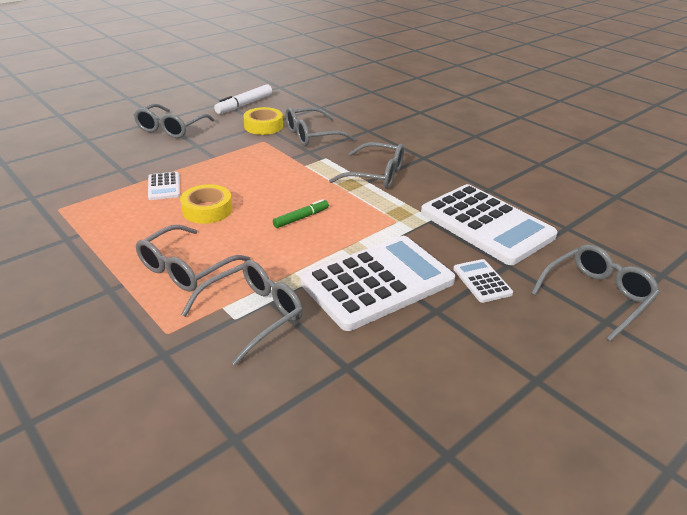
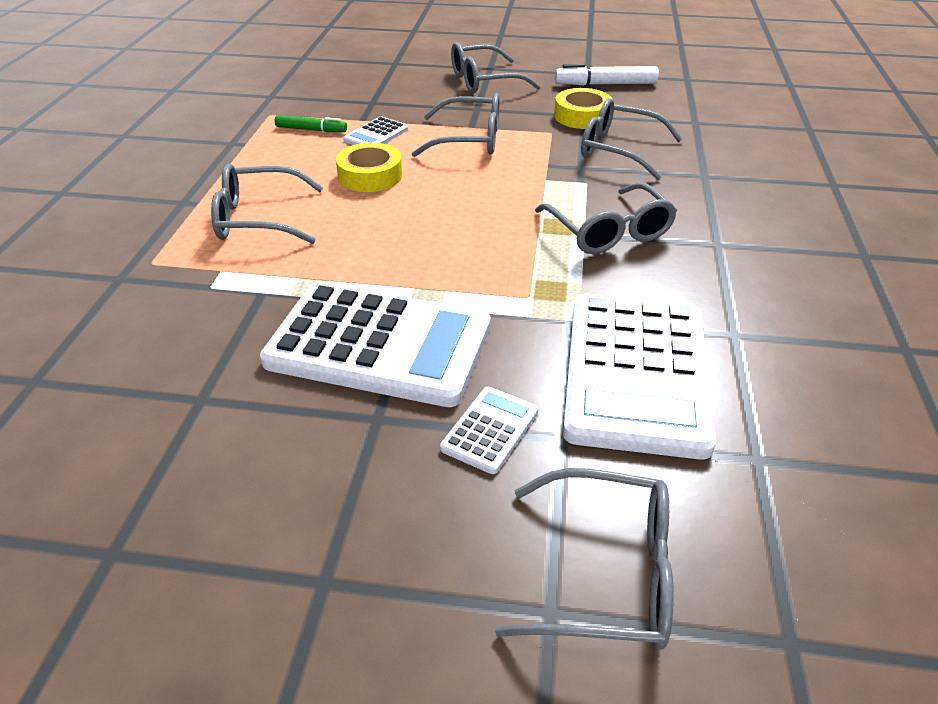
camera: 50 degrees right, 5 degrees up
(253, 315) = (227, 294): grey glasses -> grey glasses (470, 140)
(301, 218) = (435, 232): green marker -> green marker (311, 130)

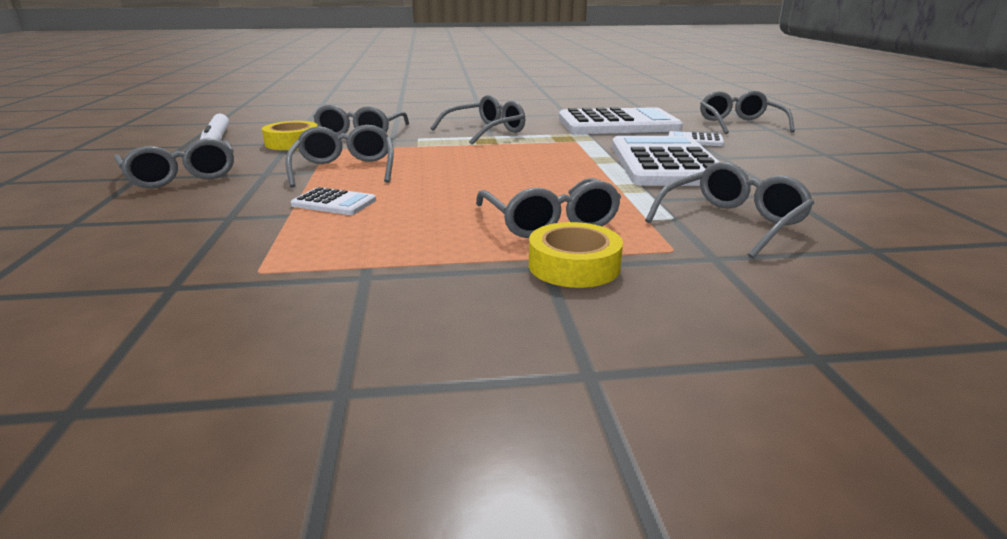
camera: 105 degrees left, 15 degrees down
(167, 318) = (732, 222): none -> grey glasses
(311, 130) = (319, 235): green marker -> none
(370, 176) = (434, 193): yellow tape -> yellow tape (574, 266)

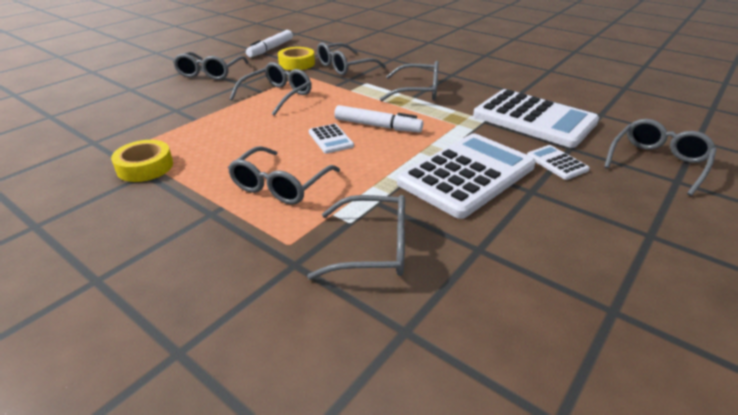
camera: 45 degrees right, 10 degrees up
(334, 203) = (225, 120): white calculator -> white calculator (330, 139)
(516, 159) = (377, 126): none -> white marker
(574, 266) = (222, 221): yellow tape -> yellow tape (145, 167)

